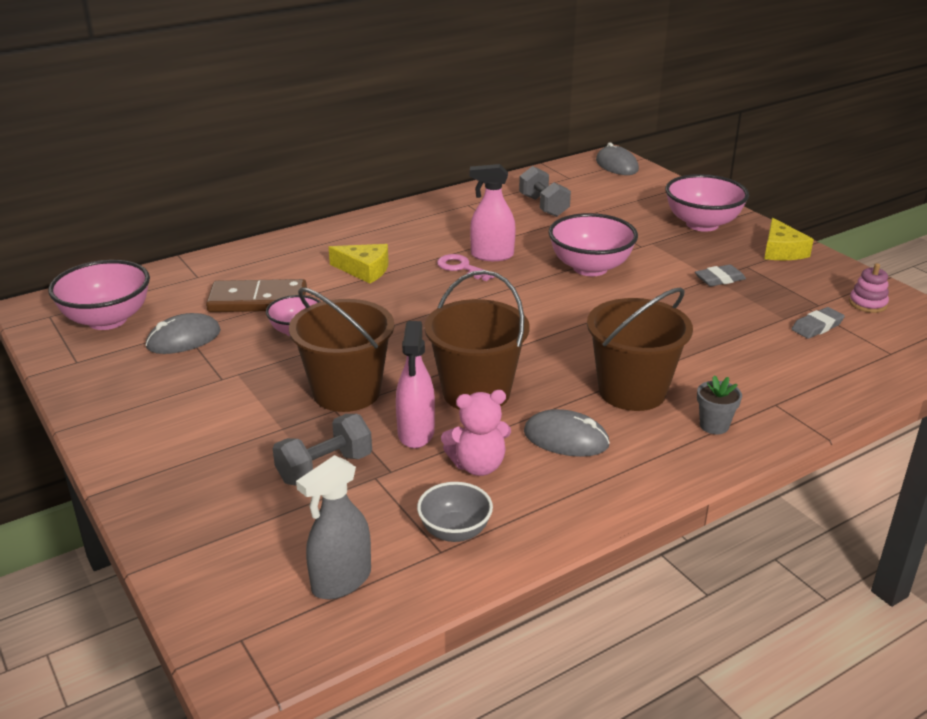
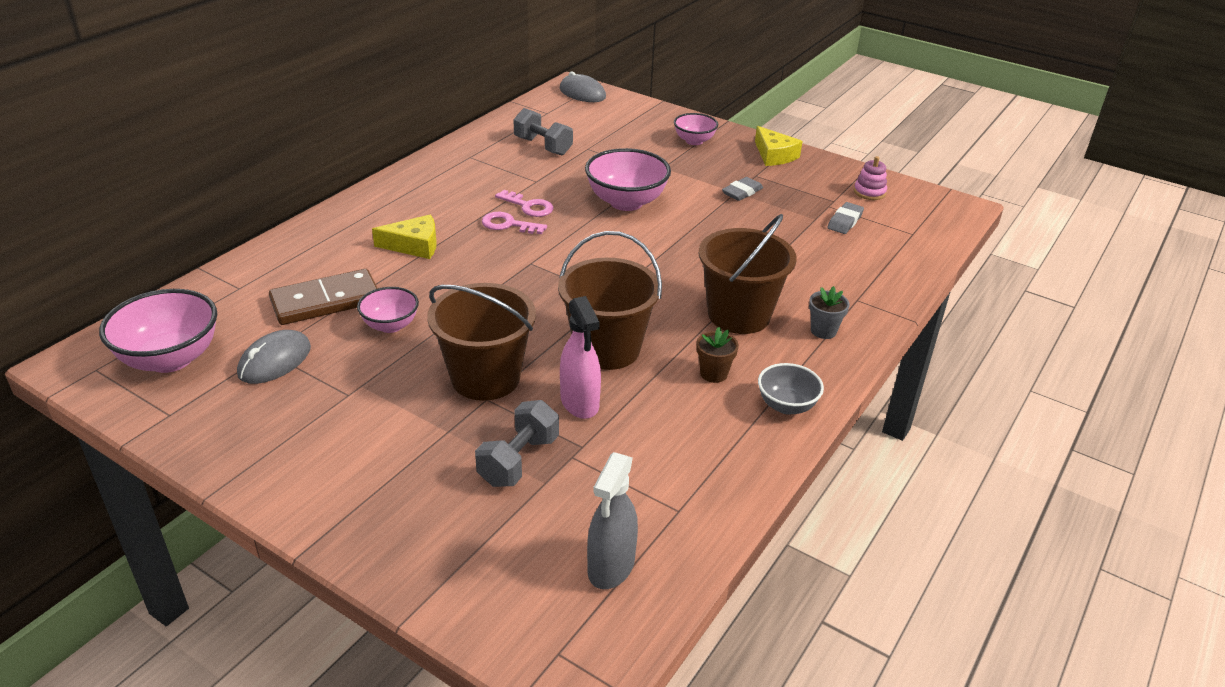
camera: 25 degrees left, 5 degrees up
(455, 531) = (678, 488): grey bowl -> grey bowl (786, 405)
(478, 465) = (656, 420): pink teddy bear -> none
(492, 255) = (528, 206): pink spray bottle -> pink key
(566, 438) = (713, 374): grey mouse -> brown flower pot
(702, 224) = (694, 141): pink bowl -> pink bowl, size x0.59

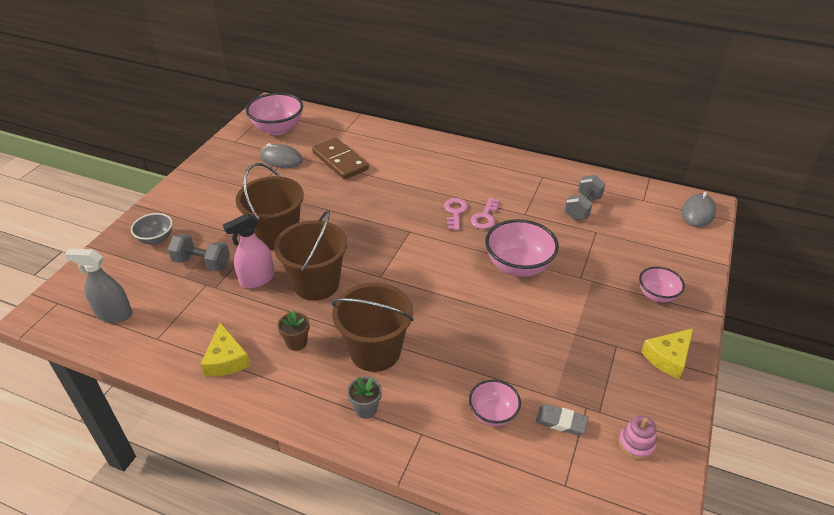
camera: 80 degrees right, 5 degrees up
(390, 325) = (322, 189): pink bowl -> pink bowl (493, 414)
(414, 245) = (411, 178): yellow cheese -> yellow cheese (226, 359)
(742, 192) = (576, 338): grey eraser -> none
(786, 405) = (264, 388): grey bowl -> grey bowl (156, 239)

